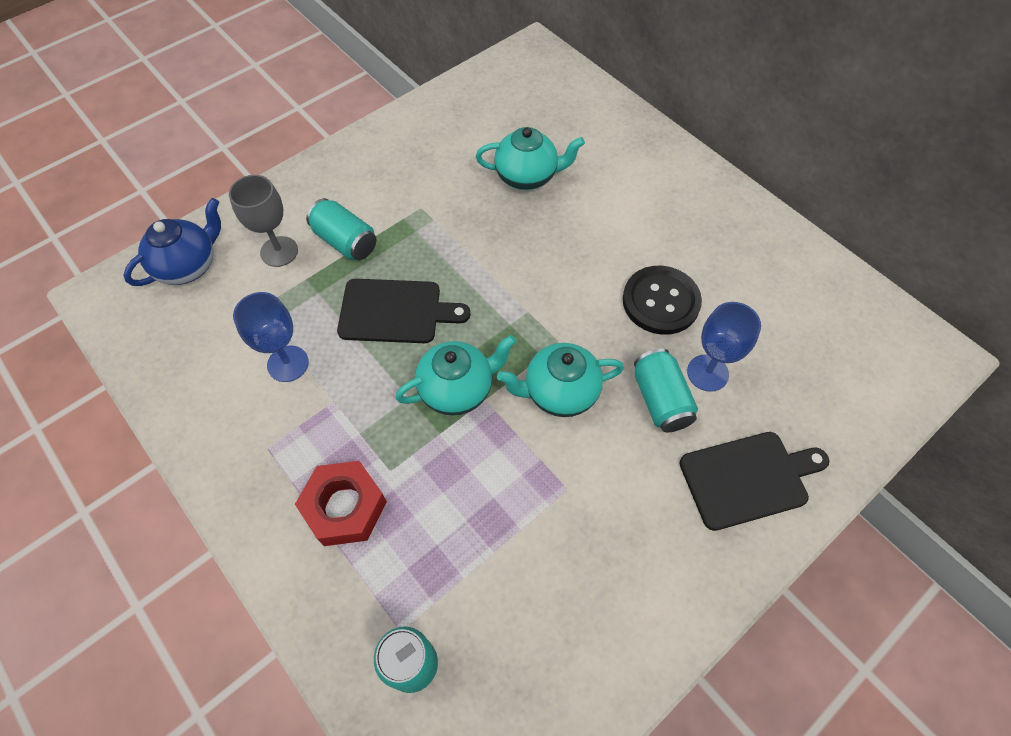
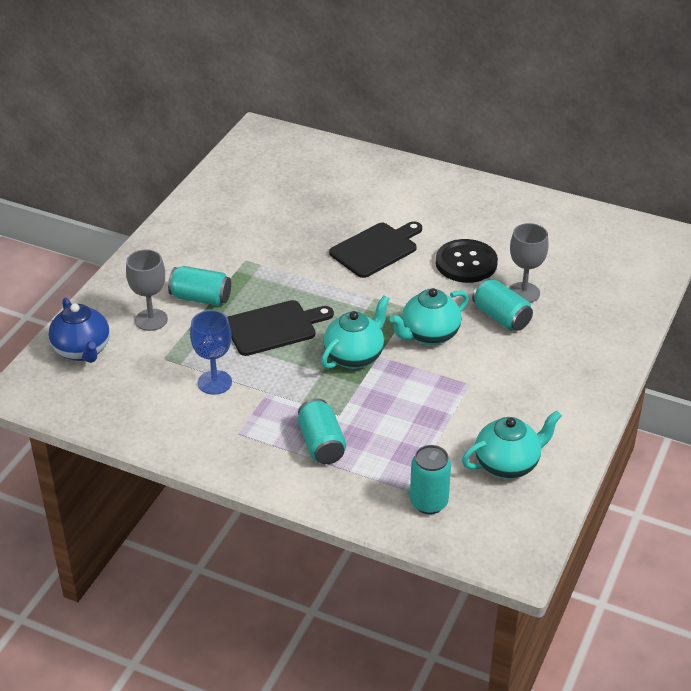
camera: 25 degrees left, 20 degrees down
(189, 266) = (82, 351): blue teapot -> blue teapot turned 135 degrees clockwise
(344, 507) = (321, 444): red nut -> turquoise can
(527, 177) = (315, 217): turquoise teapot -> turquoise teapot (508, 464)
(707, 373) = (524, 293): blue goblet -> grey goblet
(748, 478) = (584, 339): black cutting board -> black cutting board (376, 249)

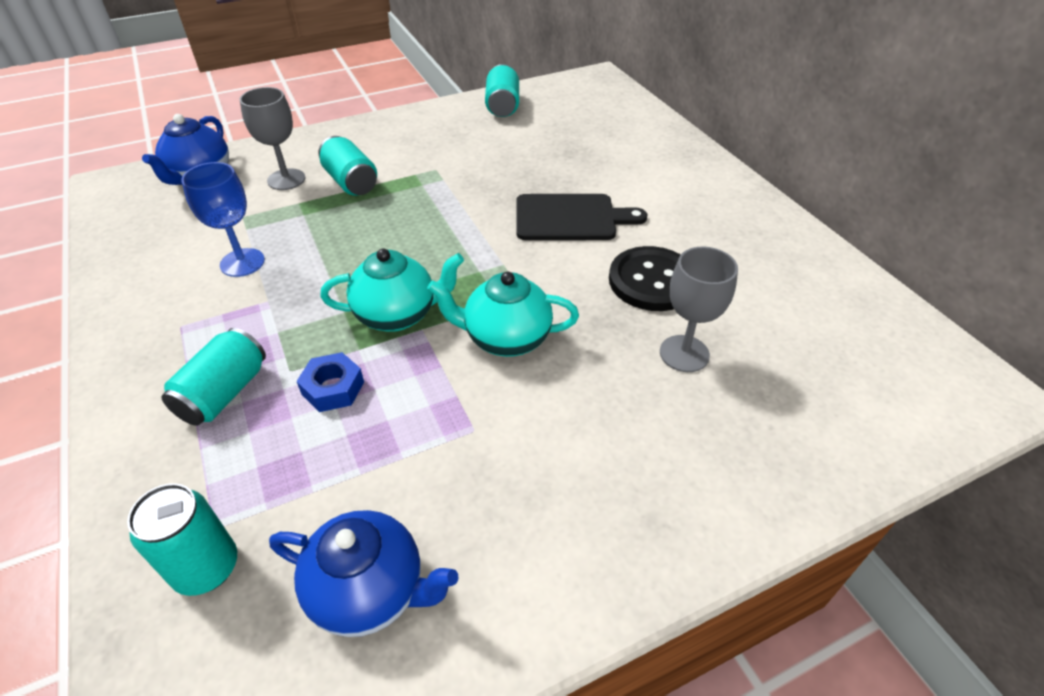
camera: 40 degrees right, 5 degrees up
(274, 327) = (369, 241): black cutting board -> none
(375, 408) = (333, 388): none -> blue nut
(501, 317) = (618, 368): turquoise can -> turquoise can (502, 106)
(508, 464) = (370, 591): turquoise teapot -> blue teapot

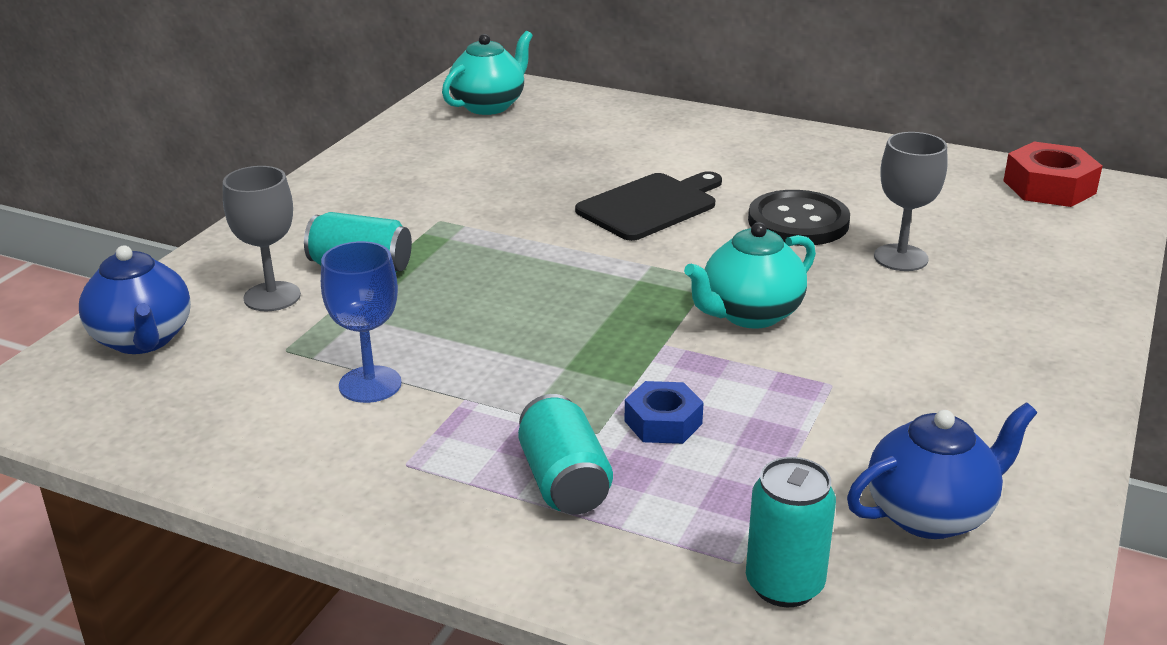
camera: 40 degrees left, 15 degrees down
(397, 315) = (622, 345): turquoise teapot -> turquoise teapot (489, 106)
(502, 106) = (411, 139): turquoise can -> none
(920, 357) = (1049, 187): none -> red nut

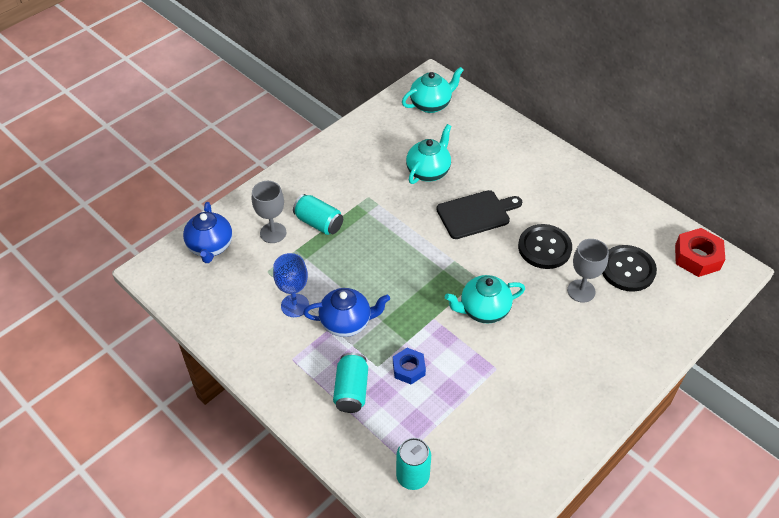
camera: 20 degrees right, 20 degrees up
(532, 174) = (428, 171): none -> turquoise teapot
(931, 514) = (494, 460): blue teapot -> blue teapot (347, 322)
(955, 220) = (627, 269): none -> black button

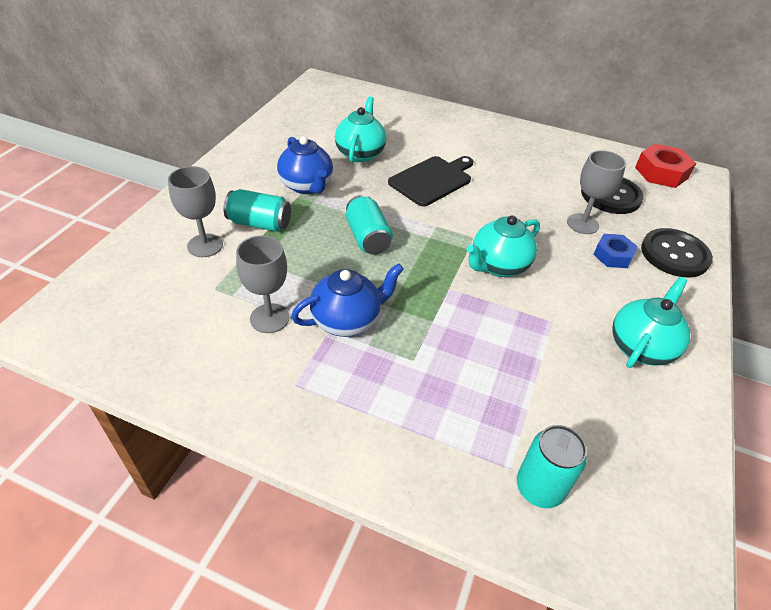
camera: 25 degrees left, 5 degrees down
(210, 247) = (123, 279): blue teapot -> blue teapot (307, 186)
(295, 305) = (269, 318): blue goblet -> grey goblet
(351, 390) = (396, 400): turquoise can -> turquoise can (368, 238)
(409, 369) = (453, 351): blue nut -> blue nut (613, 255)
(431, 104) = (331, 100): turquoise teapot -> turquoise teapot (641, 347)
(544, 248) = (520, 194): black button -> black button (674, 254)

